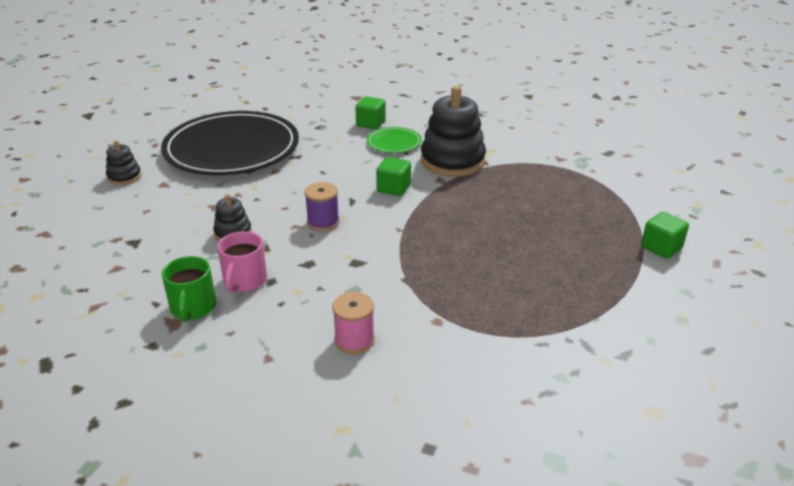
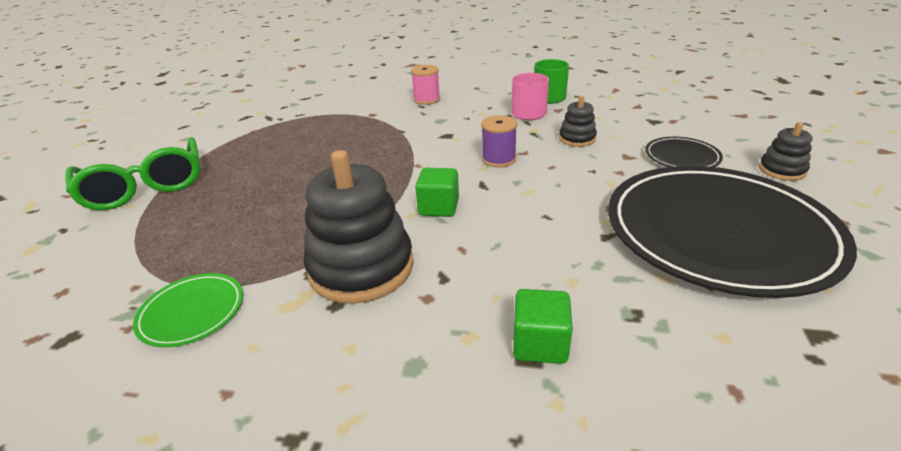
camera: 170 degrees right, 0 degrees up
(173, 199) = (682, 157): none -> black plate
(394, 143) = (469, 293): green plate -> green plate (192, 312)
(661, 248) = (145, 187): green cube -> green glasses

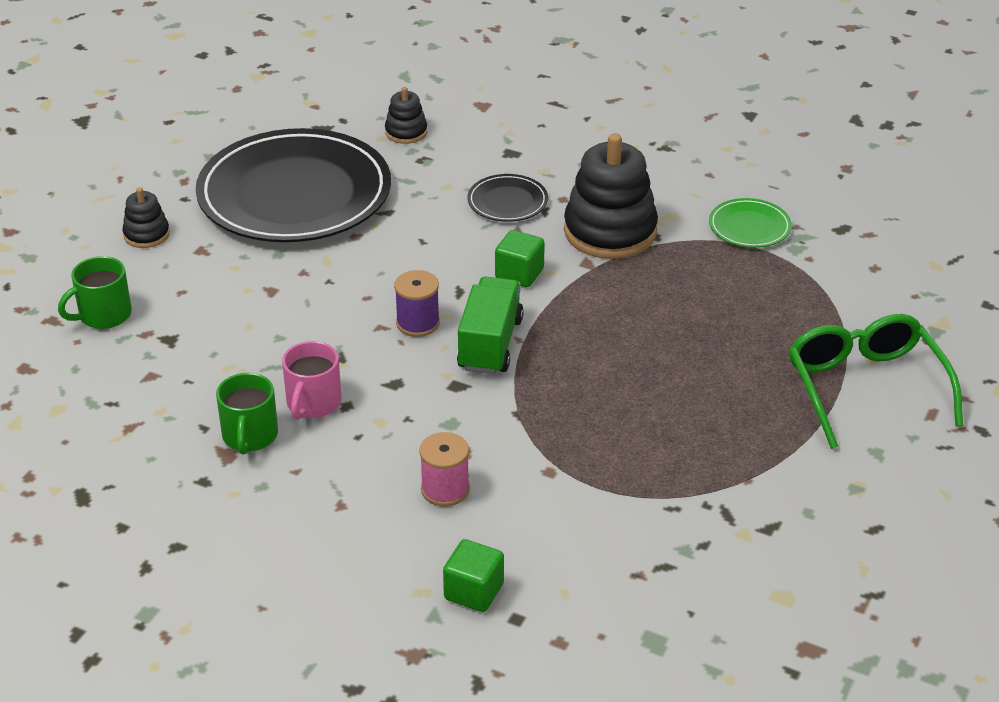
camera: 165 degrees left, 5 degrees up
(437, 158) = (490, 344): none -> green truck
(540, 344) = (499, 157): green cube -> green cube (474, 591)
(577, 139) = (297, 333): black stacking toy -> black stacking toy (406, 132)
(682, 157) = (216, 275): black plate -> black plate (507, 202)
(715, 123) = (103, 315): none -> green mug

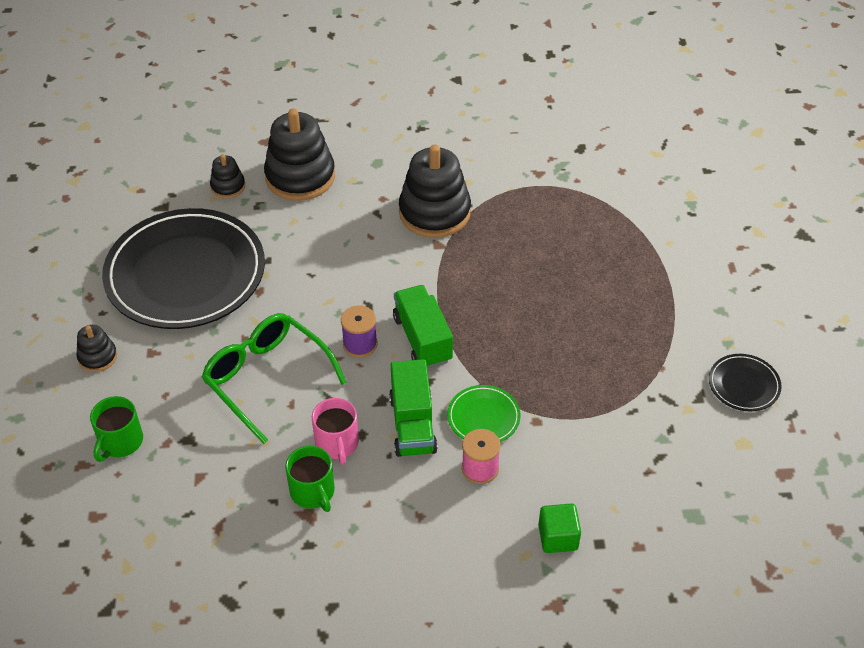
camera: 30 degrees left, 10 degrees up
(408, 418) = (412, 424): none -> green truck
(490, 148) = (300, 177): none -> black stacking toy
(507, 202) = (346, 217): black plate -> black plate (744, 385)
(519, 274) = (399, 273): green cube -> none
(749, 227) = (522, 171): green plate -> green plate (483, 417)
(865, 387) = (680, 265): green glasses -> green glasses (266, 378)

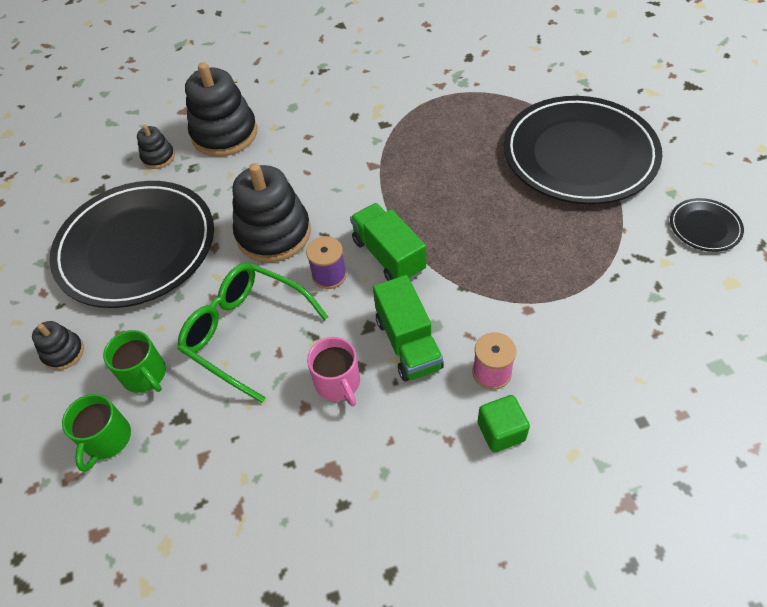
camera: 10 degrees left, 5 degrees up
(313, 492) = (329, 442): green mug -> green mug (145, 375)
(434, 212) = (359, 138): black stacking toy -> black stacking toy (273, 233)
(483, 417) = (475, 318): green plate -> none
(558, 537) = (598, 426): green cube -> green cube (501, 431)
(651, 282) = (579, 154): none -> black plate

